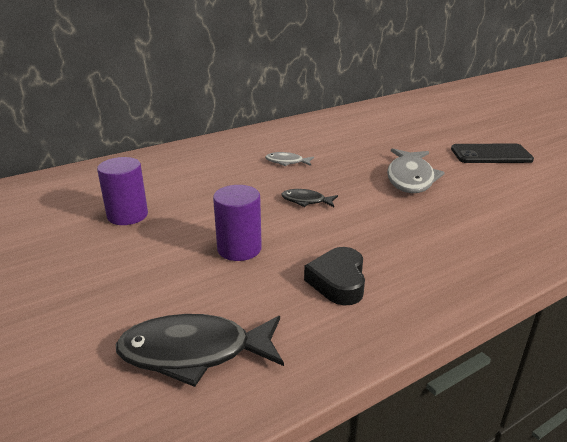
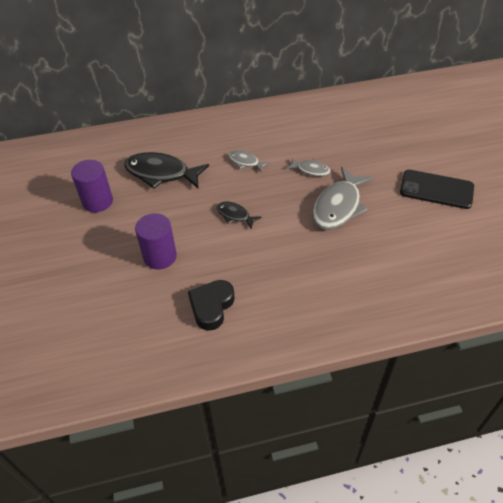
camera: 20 degrees right, 20 degrees up
(194, 352) = (91, 341): black fish -> black fish (161, 173)
(360, 158) = (311, 170): none -> grey fish

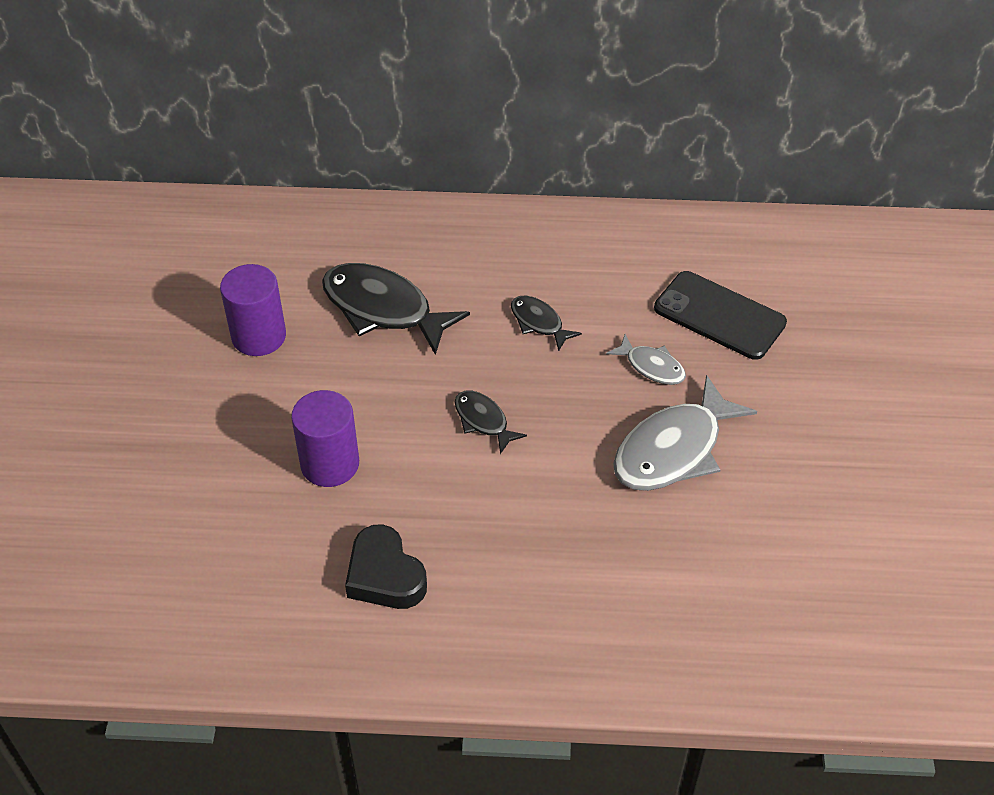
camera: 15 degrees right, 0 degrees up
(211, 307) = (385, 575): black heart -> black heart turned 75 degrees counterclockwise
(245, 162) = (539, 322): grey fish -> black fish
(436, 189) = (870, 462): black phone -> black phone (719, 316)

